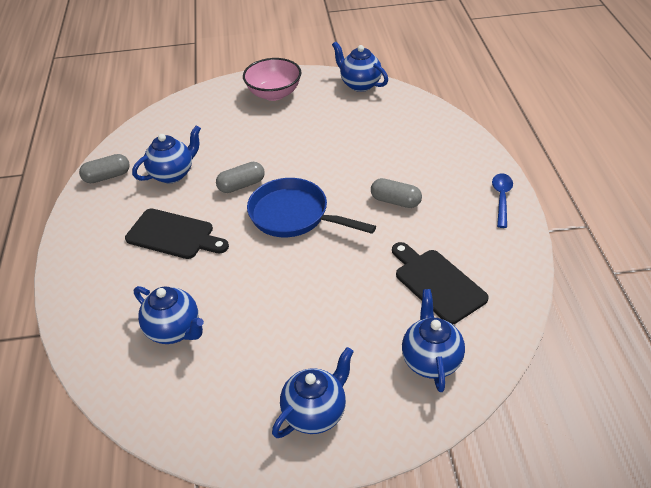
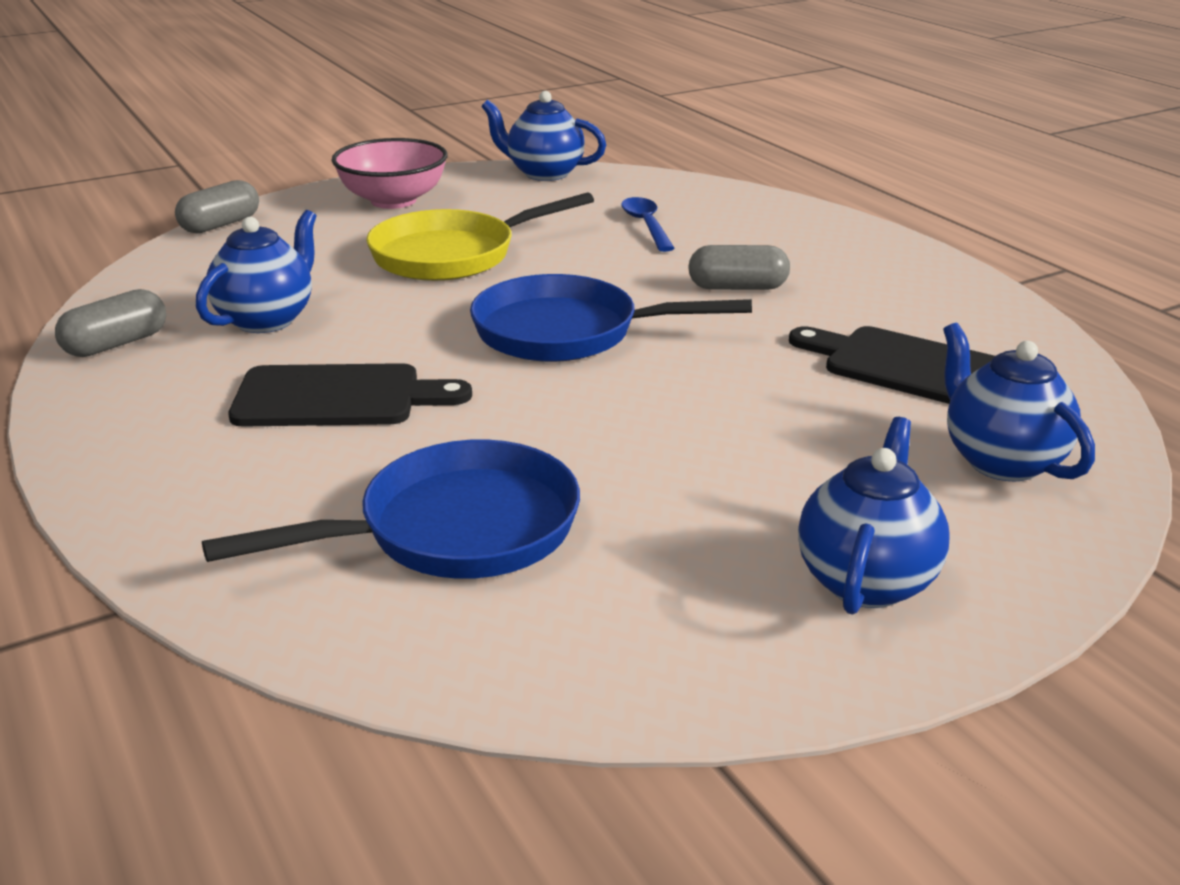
camera: 25 degrees left, 15 degrees down
(174, 330) = (455, 529): blue teapot -> blue pan
(241, 185) = (427, 312): grey capsule -> grey capsule (220, 225)
(276, 144) = (452, 255): none -> yellow pan
(501, 198) = (908, 258): blue spoon -> blue spoon (646, 225)

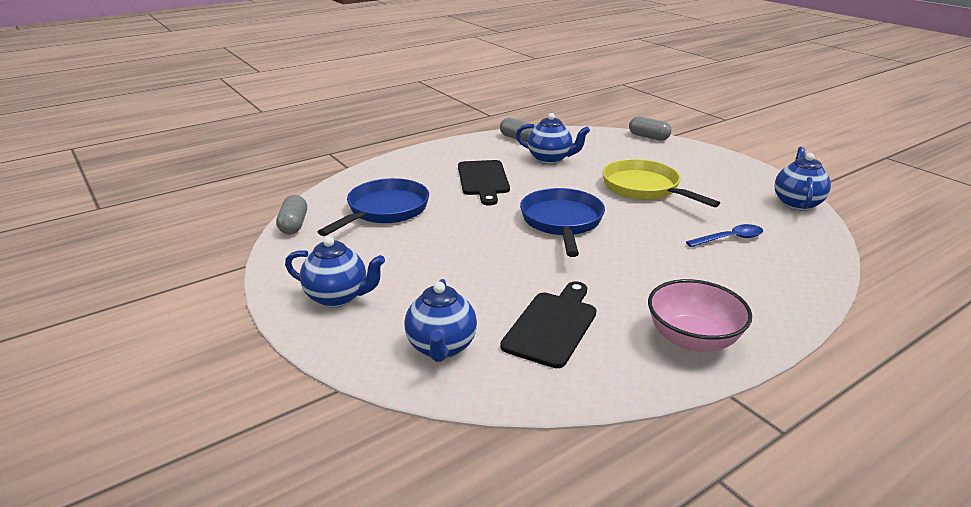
camera: 85 degrees right, 0 degrees up
(393, 200) = (711, 168): pink bowl -> pink bowl (692, 339)
(455, 529) = (385, 210): blue pan -> blue pan turned 120 degrees counterclockwise
(737, 287) = (645, 270): grey capsule -> grey capsule (293, 225)
(1000, 461) = (441, 348): blue teapot -> blue teapot turned 120 degrees clockwise

